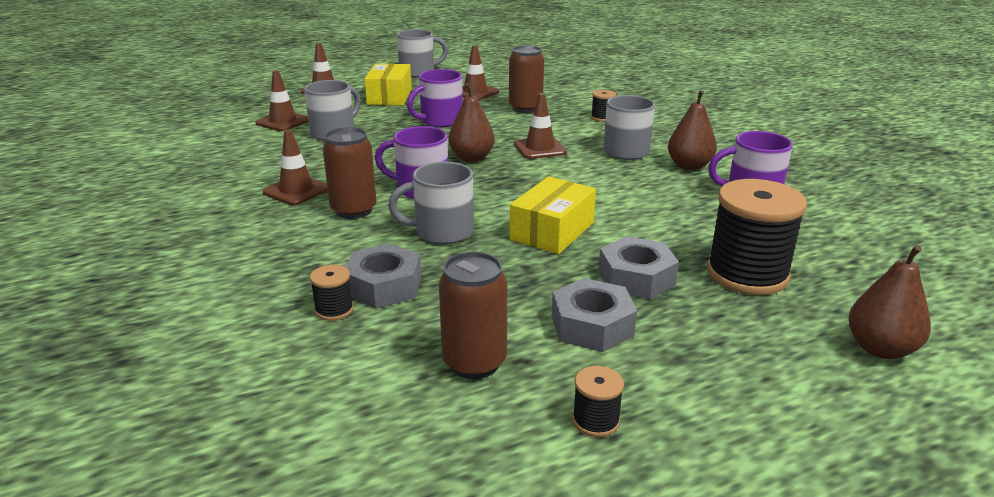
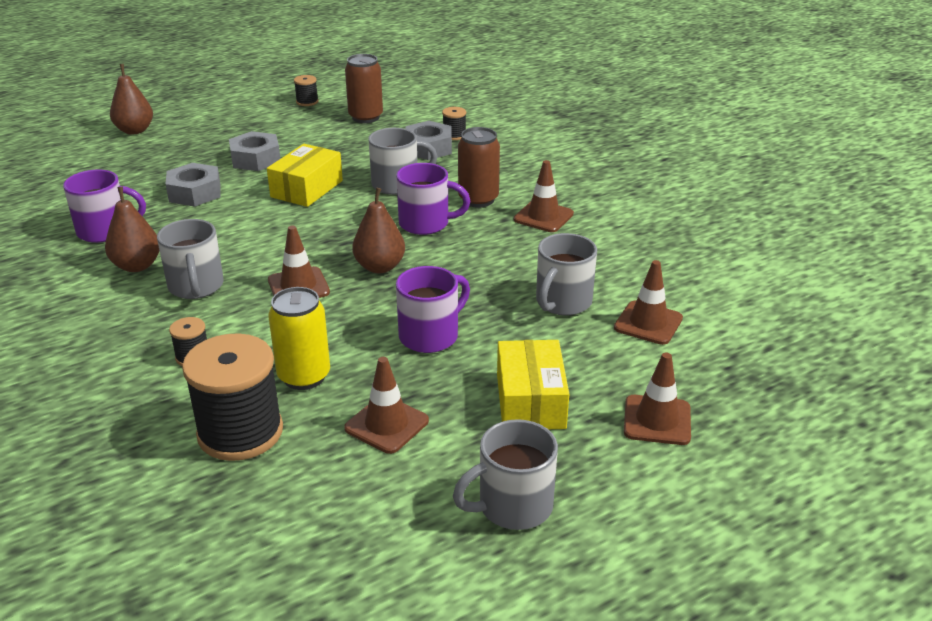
camera: 175 degrees right, 5 degrees up
(525, 108) = (304, 376): brown can -> yellow can
(592, 325) = (296, 134): grey nut -> grey nut (195, 193)
(747, 274) = (175, 164): black spool -> black spool (240, 432)

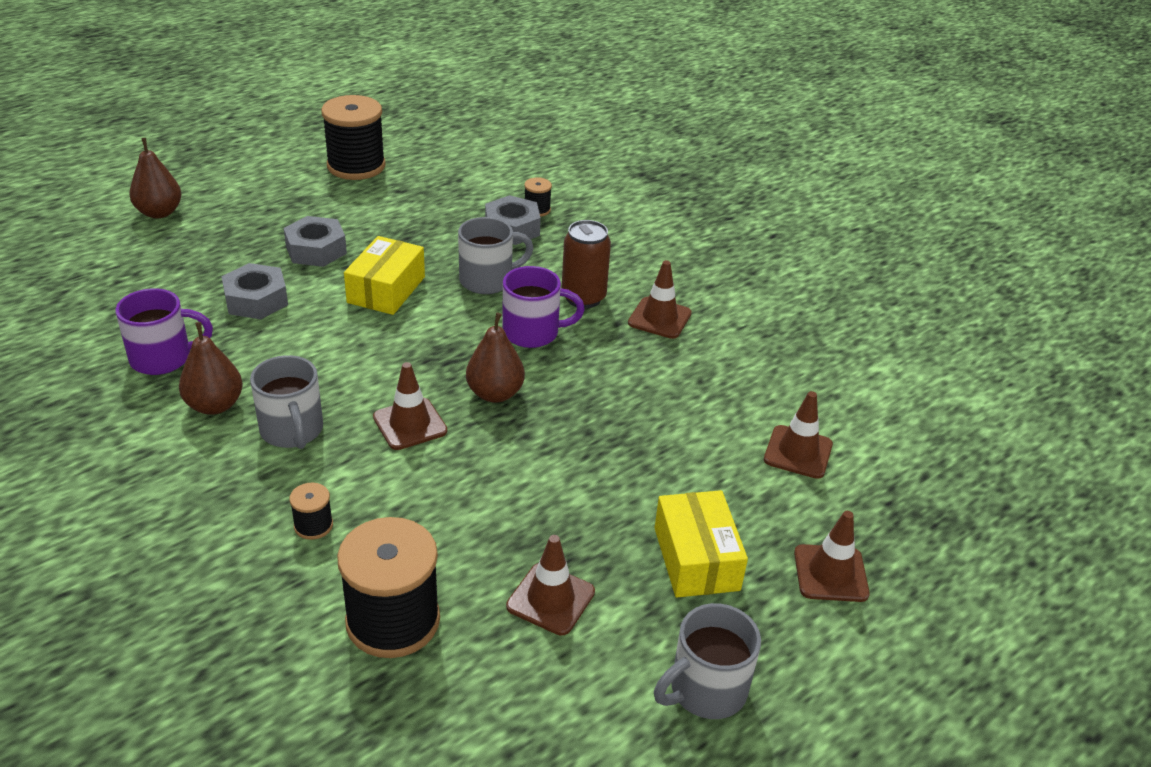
camera: 10 degrees left, 5 degrees up
(304, 376) = (445, 543): yellow can -> none
(307, 102) = (356, 166): black spool -> black spool, size x2.24
(365, 117) = (430, 187): brown can -> none
(430, 336) = (572, 481): purple mug -> none
(562, 303) = (703, 431): grey mug -> none

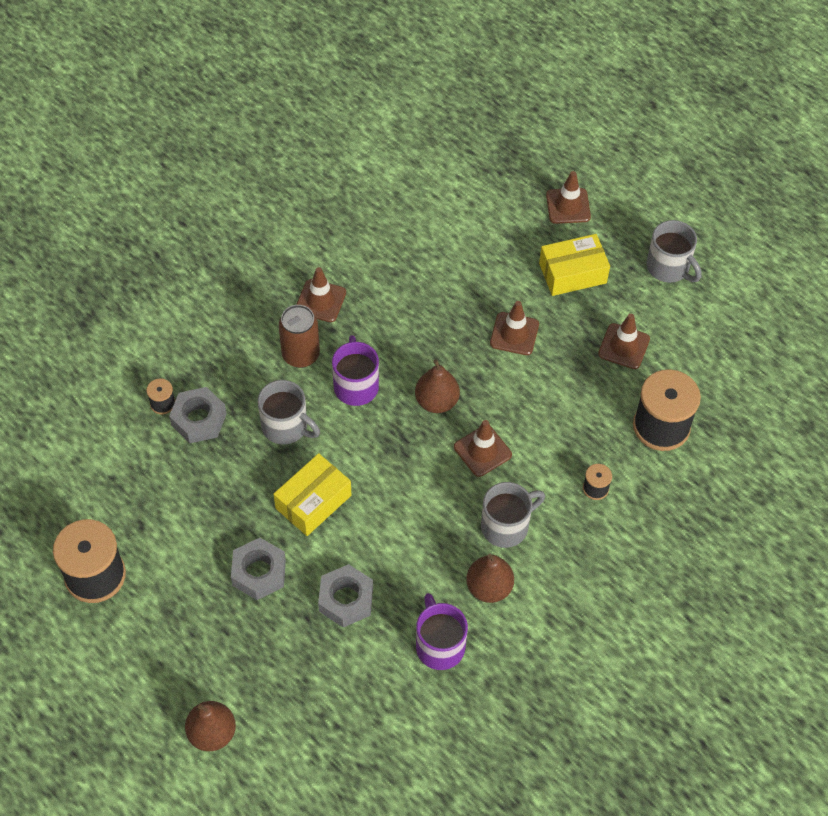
camera: 95 degrees left, 20 degrees up
(386, 289) = (313, 502): yellow box -> yellow box turned 60 degrees counterclockwise
(488, 280) = (286, 427): grey mug -> grey mug turned 150 degrees clockwise
(798, 452) = (462, 217): brown traffic cone -> brown traffic cone (514, 334)

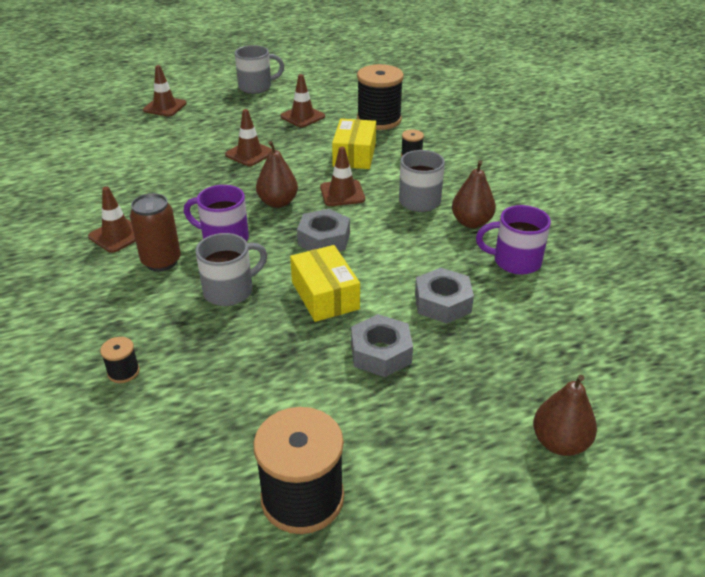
camera: 65 degrees left, 20 degrees down
(199, 419) = (169, 349): grey nut -> grey nut (324, 239)
(572, 273) = (222, 119): yellow box -> yellow box (354, 155)

